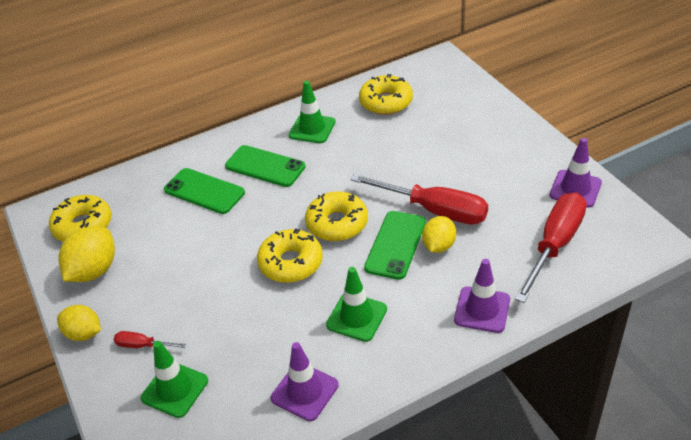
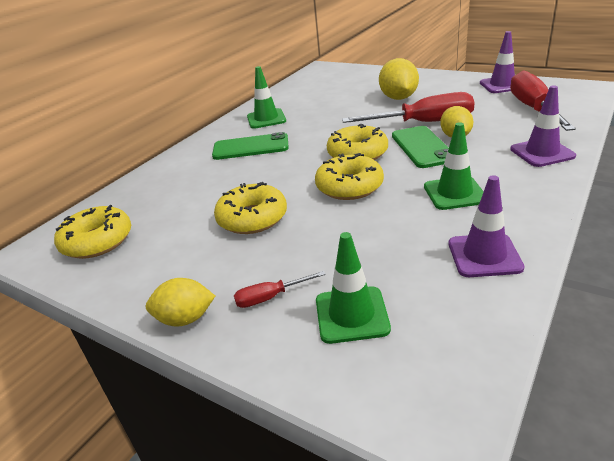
camera: 30 degrees left, 10 degrees down
(94, 271) = (145, 267): yellow lemon -> yellow lemon (398, 98)
(204, 191) = (209, 177): green phone -> none
(386, 102) = (308, 92): yellow donut -> yellow donut (252, 218)

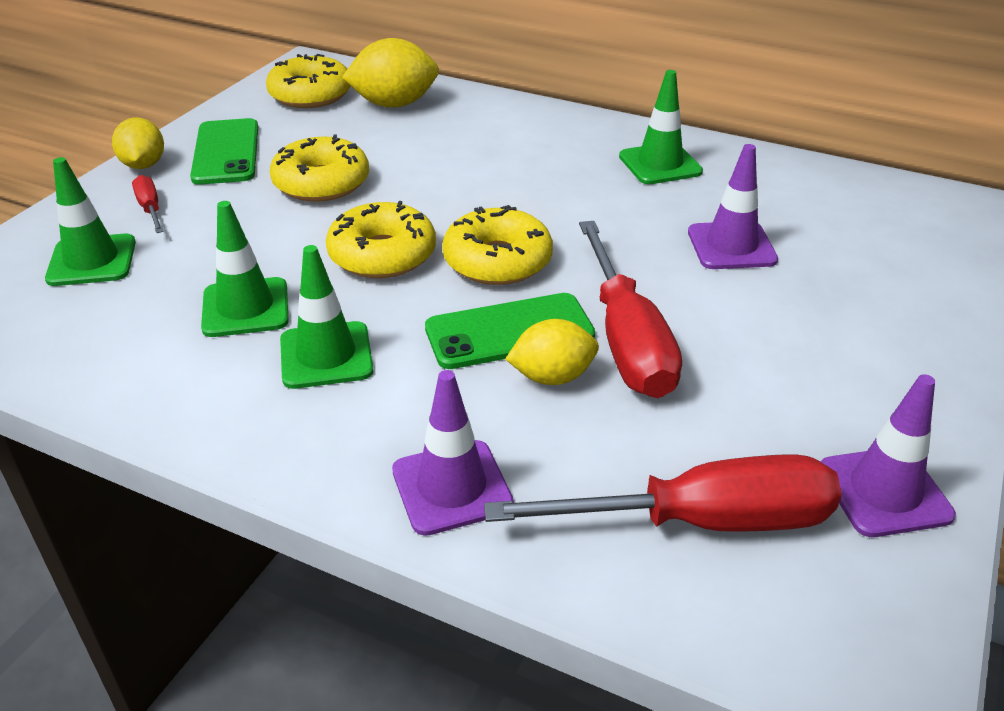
camera: 80 degrees right, 5 degrees up
(251, 147) = (542, 161): green phone -> green phone (226, 152)
(398, 98) = (773, 312): yellow lemon -> yellow lemon (394, 104)
(411, 227) = (245, 308): none -> green traffic cone
(484, 255) = (148, 367): purple traffic cone -> purple traffic cone (731, 246)

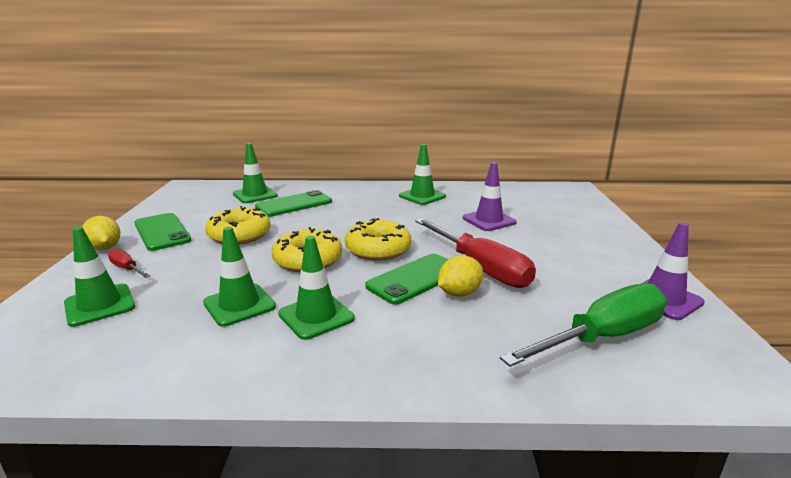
camera: 25 degrees left, 15 degrees down
(310, 95) = (198, 198): yellow donut -> none
(394, 104) = (255, 195): yellow lemon -> green traffic cone
(438, 137) = (294, 204): none -> green phone
(452, 487) = (457, 362): purple traffic cone -> none
(701, 521) = (602, 337): red screwdriver -> green screwdriver

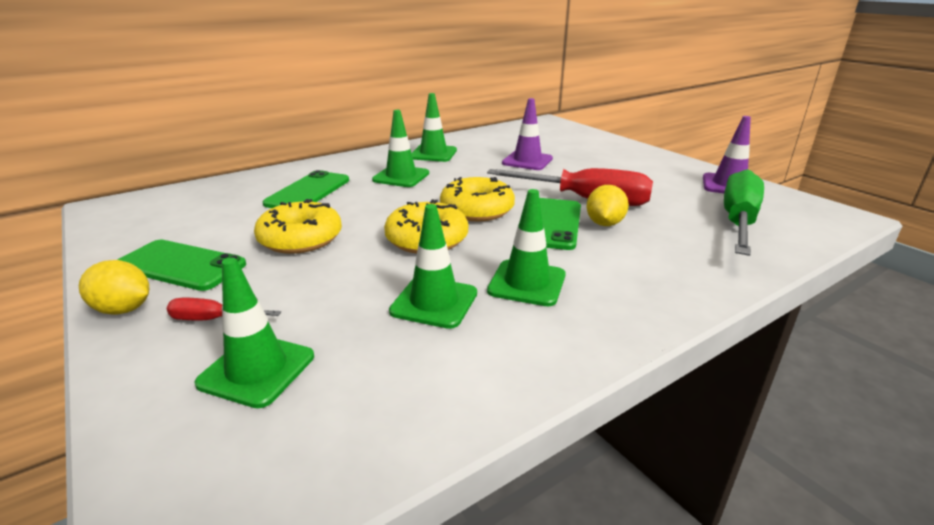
camera: 35 degrees left, 5 degrees up
(255, 195) = (237, 193): green traffic cone -> green traffic cone (401, 177)

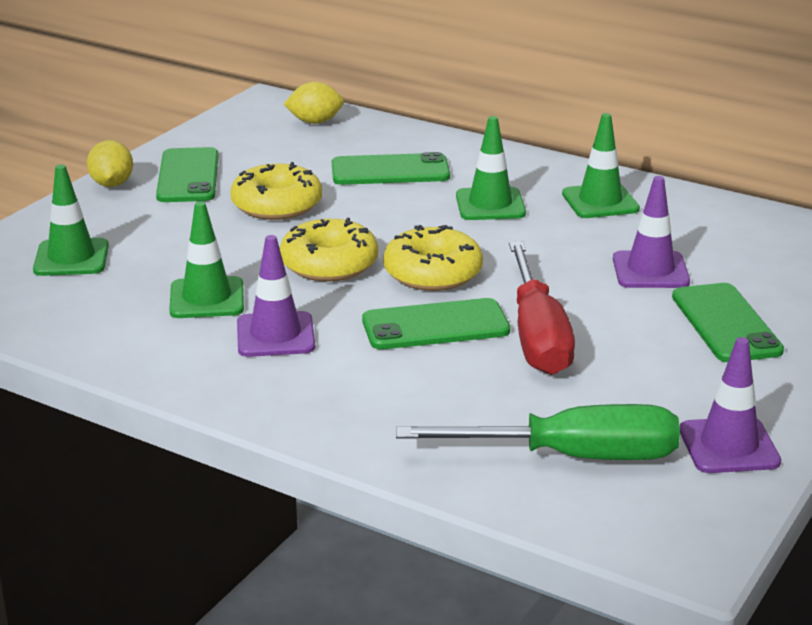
camera: 65 degrees right, 0 degrees up
(213, 319) = (120, 220): red screwdriver -> none
(527, 283) = (275, 335): green traffic cone -> purple traffic cone
(598, 160) = (725, 323): none -> green phone
(604, 224) = (467, 358): yellow lemon -> yellow lemon (315, 122)

